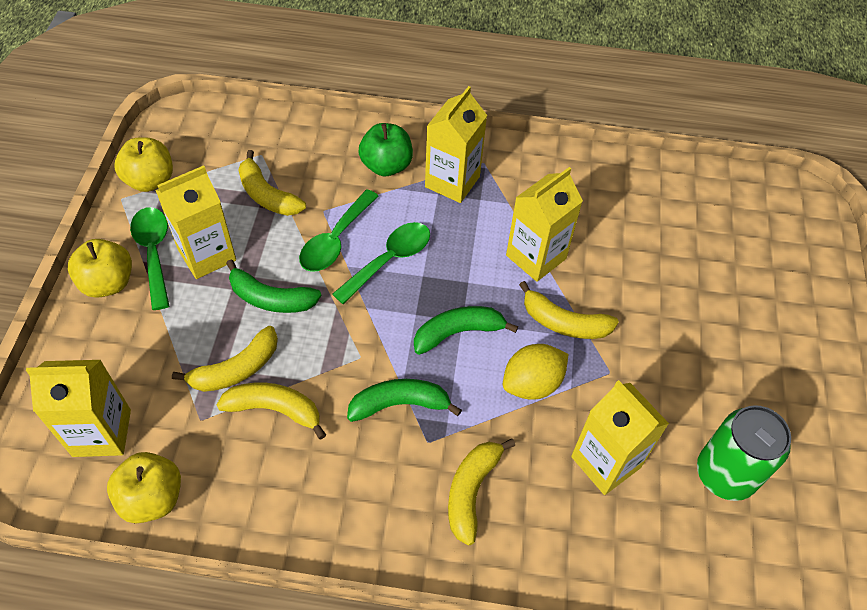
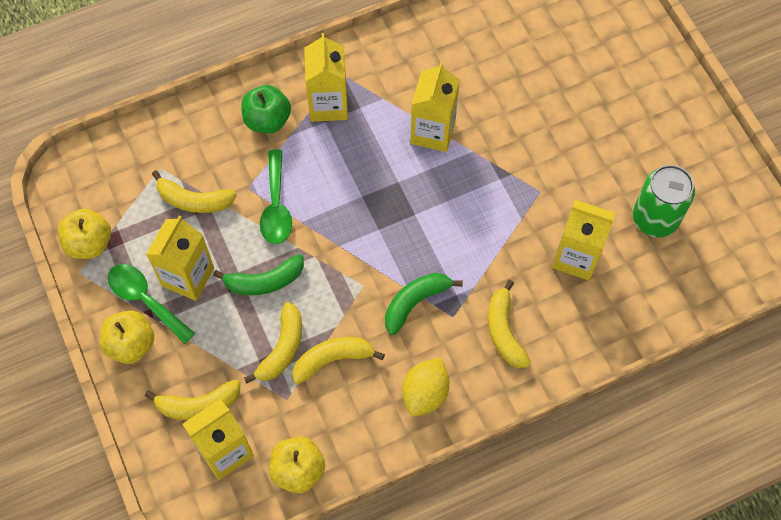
camera: 30 degrees left, 10 degrees up
(389, 260) = (328, 198): green spoon -> none
(458, 332) = (418, 225): green banana -> none
(532, 384) = (494, 232): yellow lemon -> yellow lemon (425, 393)
(564, 323) = (486, 173): yellow banana -> yellow banana (198, 405)

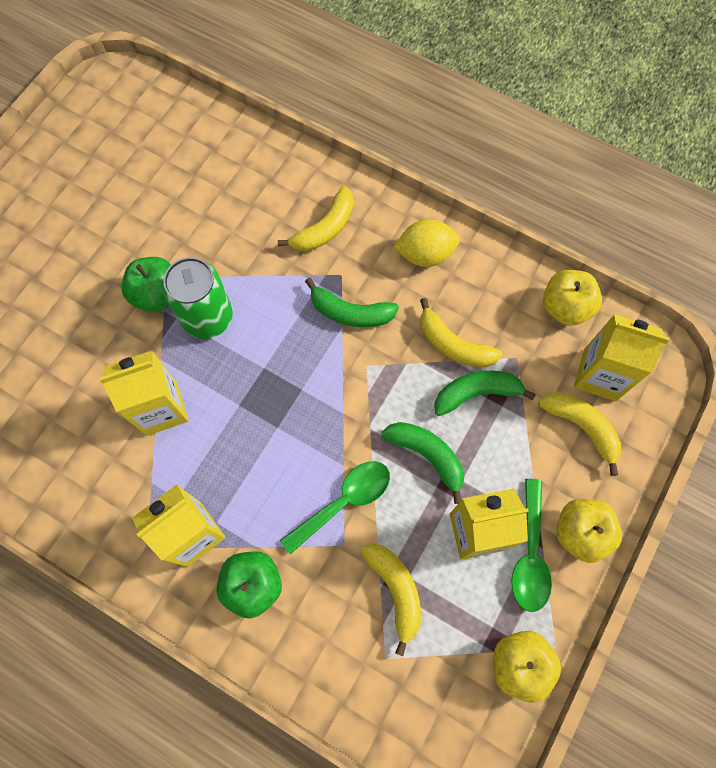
camera: 125 degrees left, 5 degrees up
(282, 348) = (476, 393): yellow banana -> green banana
(529, 177) = (157, 294): none -> green apple
(576, 257) = (215, 213): yellow carton -> none
(655, 218) = (135, 175): green can -> green can (207, 317)

